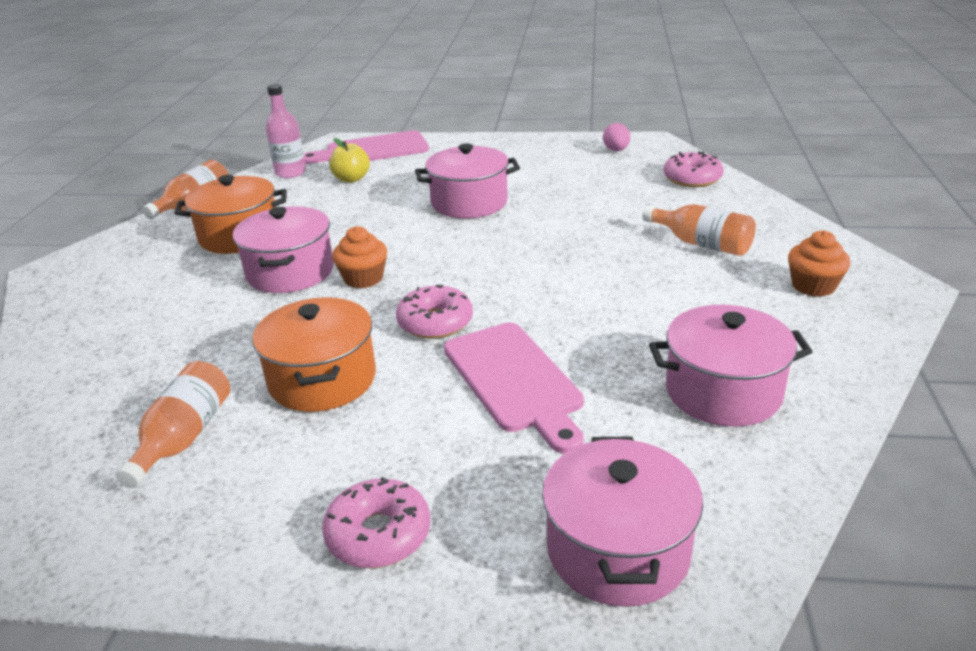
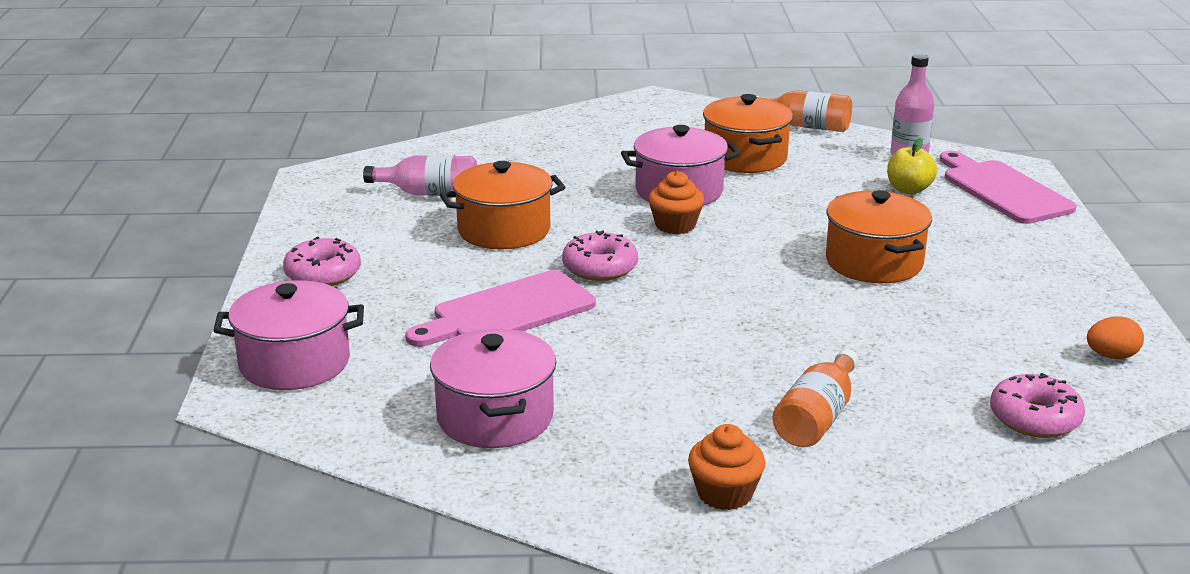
camera: 80 degrees right, 5 degrees down
(184, 437) = (430, 193): orange bottle -> pink bottle
(469, 203) = (874, 262): pink pot -> orange pot
(616, 150) = (1111, 356): pink egg -> orange egg

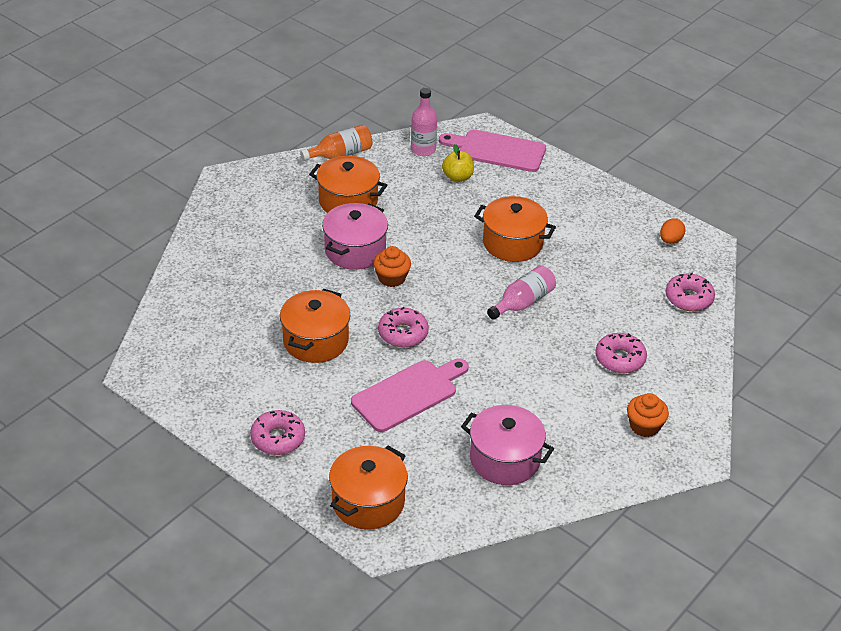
camera: 50 degrees left, 15 degrees up
(295, 363) = (368, 502): pink pot -> orange pot
(430, 193) = (230, 341): pink bottle -> pink bottle (523, 302)
(507, 311) = (408, 394): pink cutting board -> pink cutting board turned 135 degrees counterclockwise
(817, 418) = (620, 359): orange bottle -> pink donut

